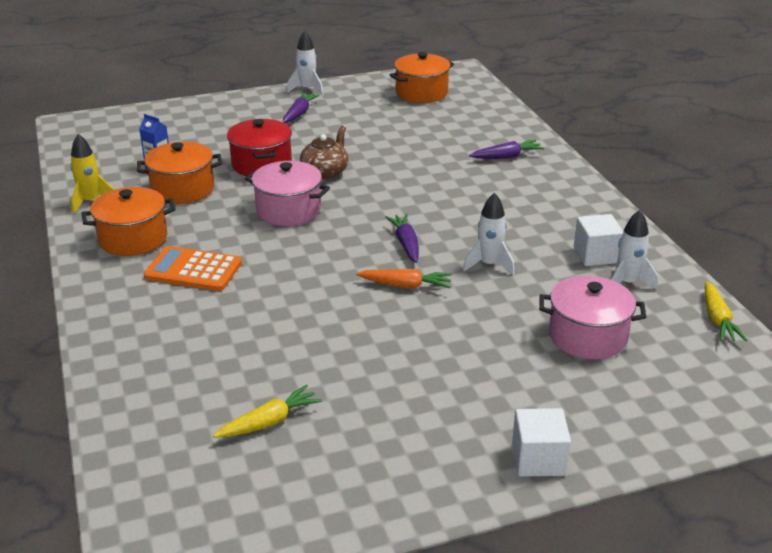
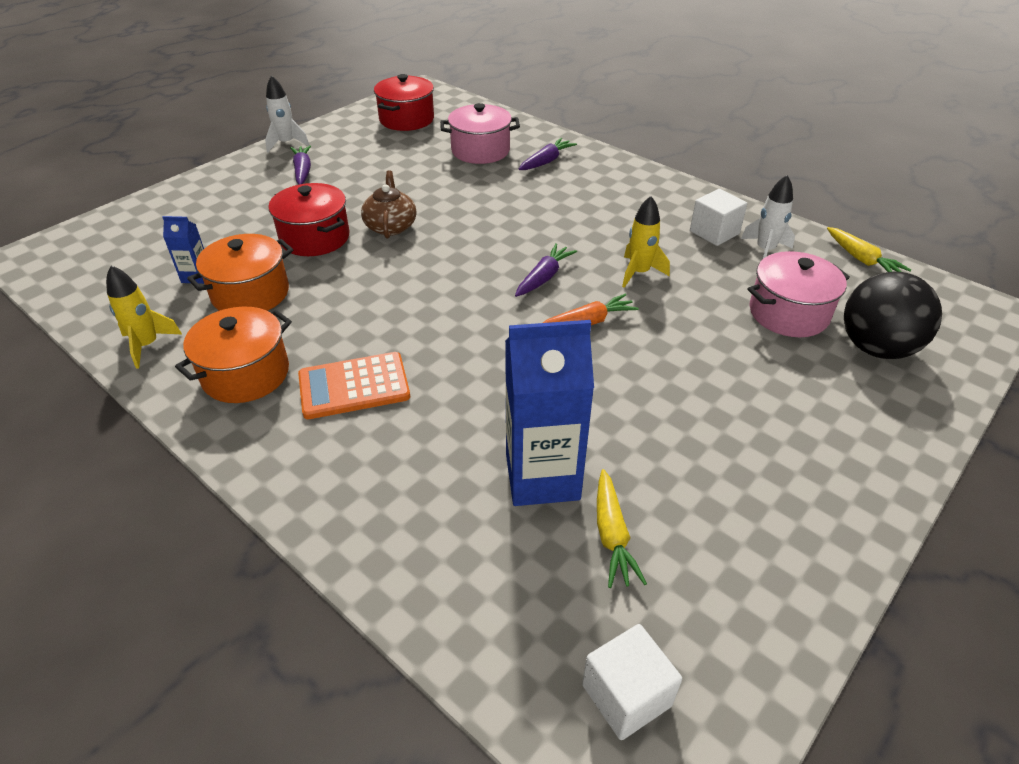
camera: 30 degrees left, 10 degrees up
(261, 370) = (542, 477): none -> blue carton
(270, 422) = (612, 536): yellow carrot -> yellow carrot turned 150 degrees clockwise
(288, 210) = (393, 280): pink pot -> pink pot (480, 151)
(406, 243) = (544, 277): purple carrot -> purple carrot turned 75 degrees clockwise
(421, 93) = (407, 119): orange pot -> red pot
(489, 265) = (639, 273): white rocket -> yellow rocket
(538, 459) = (881, 456): white cube -> white cube (626, 695)
(637, 388) = (876, 348): none -> black ball

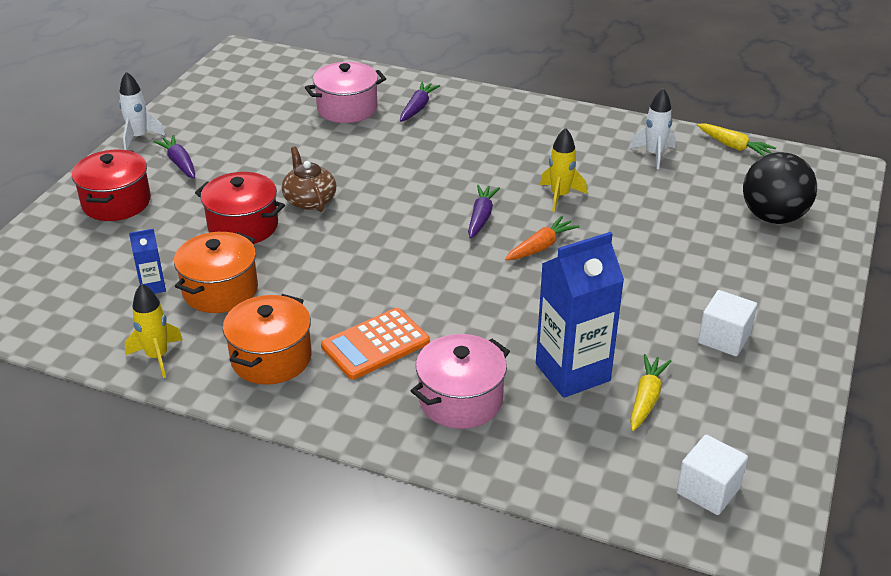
camera: 20 degrees left, 5 degrees down
(407, 119) = (249, 88): red pot -> red pot (116, 202)
(612, 536) = (646, 398): yellow carrot -> yellow carrot turned 135 degrees counterclockwise
(714, 232) = (604, 147): white cube -> white cube (724, 338)
(788, 313) = (696, 204): pink pot -> pink pot (460, 400)

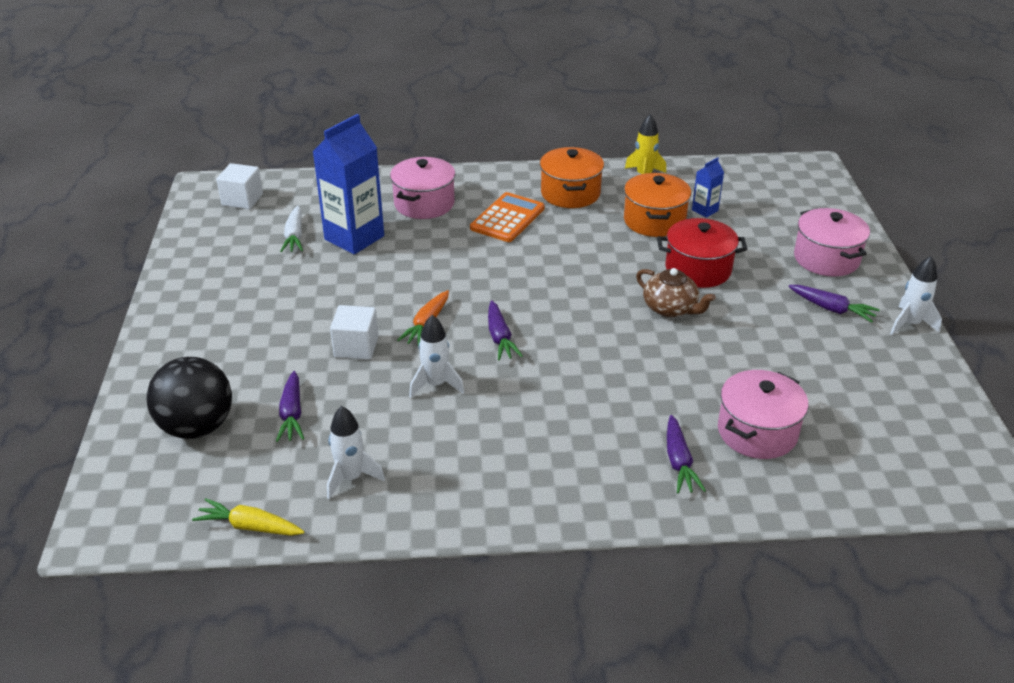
camera: 155 degrees right, 0 degrees up
(116, 202) = (826, 259): red pot -> pink pot
(560, 196) = (436, 385): yellow rocket -> white rocket
(646, 398) = (294, 236): yellow carrot -> white carrot
(690, 206) = (292, 414): none -> purple carrot
(724, 338) = (240, 290): white cube -> white cube (356, 347)

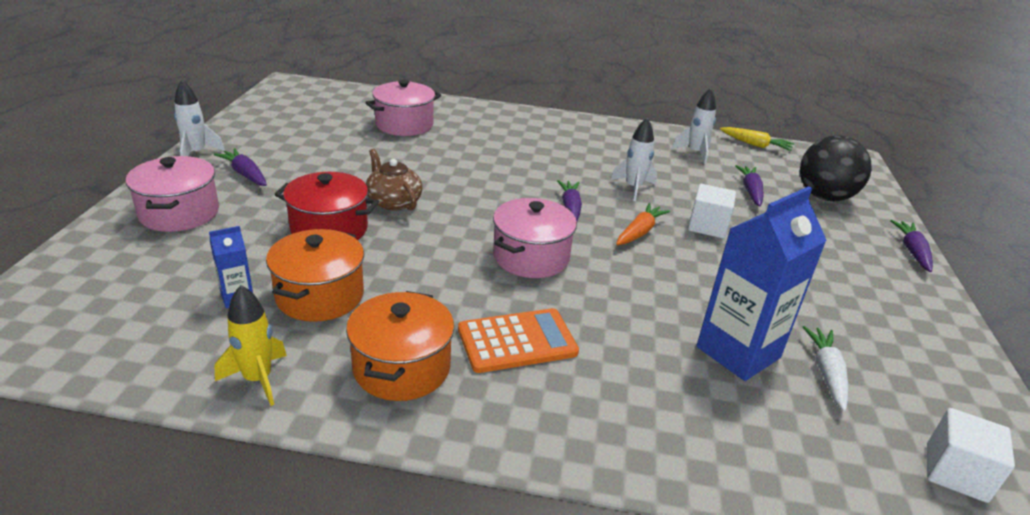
camera: 170 degrees left, 5 degrees down
(424, 204) = (638, 395): pink pot -> pink pot (531, 257)
(507, 218) = (517, 341): orange calculator -> orange calculator turned 150 degrees counterclockwise
(679, 462) = (470, 123): purple carrot -> purple carrot (912, 251)

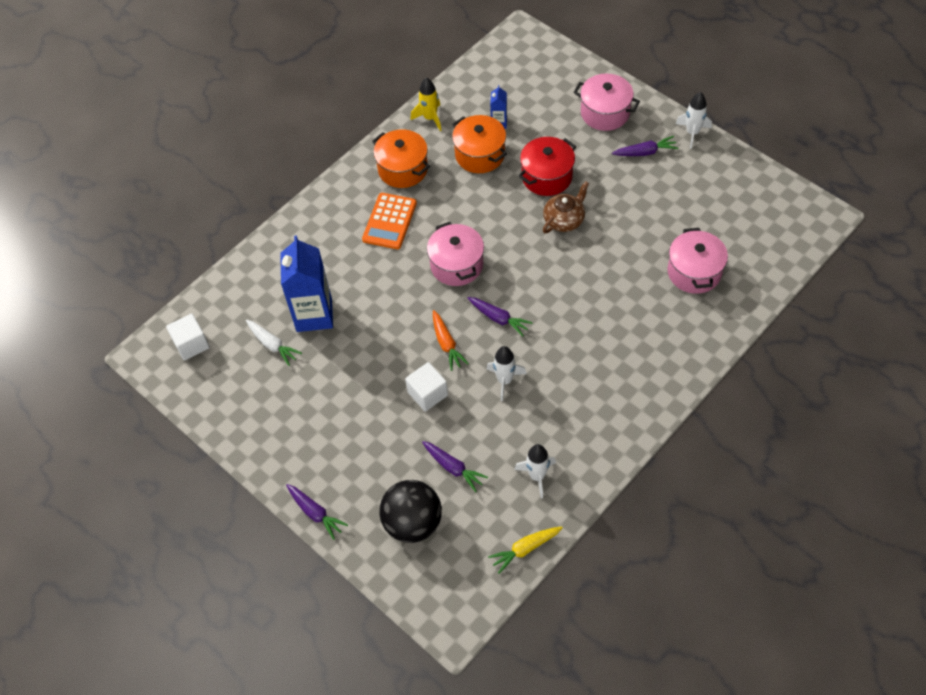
camera: 130 degrees right, 25 degrees up
(393, 202) = (564, 220): brown teapot -> brown teapot turned 45 degrees counterclockwise

